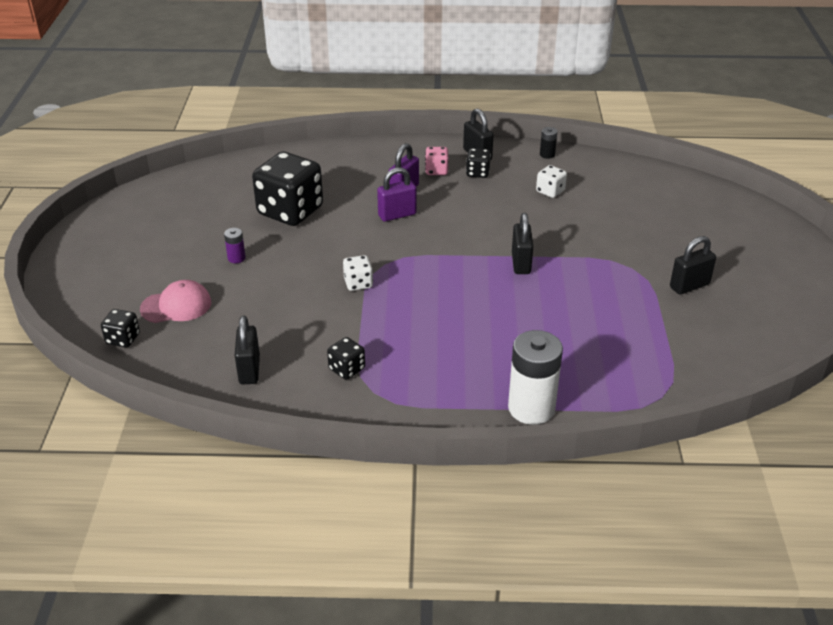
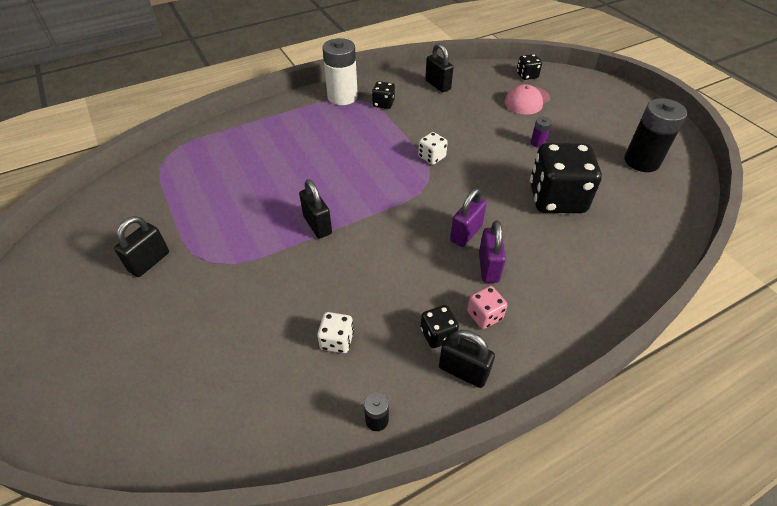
camera: 150 degrees right, 10 degrees up
(171, 210) = (641, 161): none -> black battery
(531, 408) = (254, 121): white battery -> white battery (342, 97)

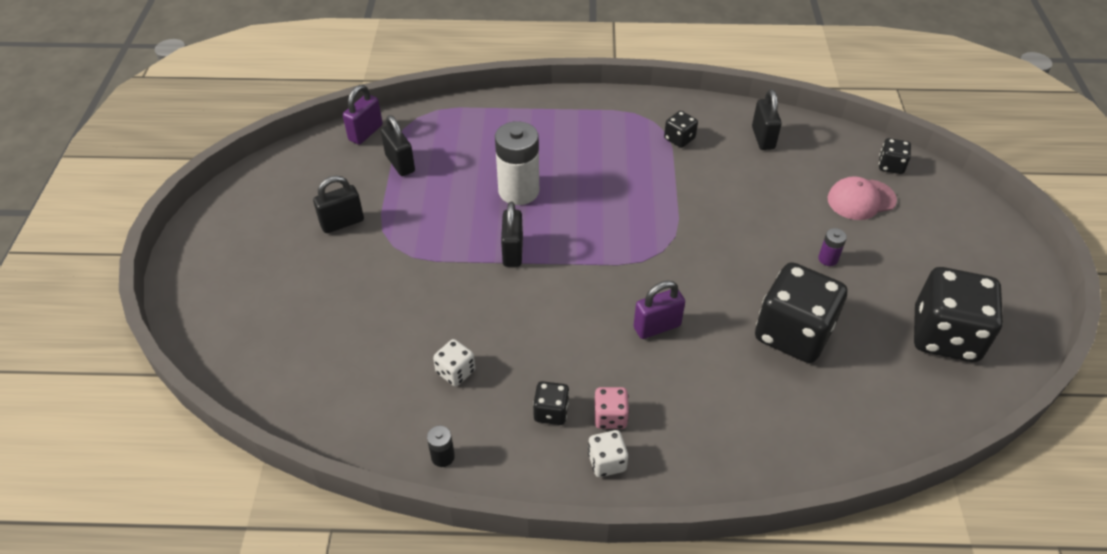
camera: 30 degrees right, 0 degrees up
(342, 97) = (639, 113): white battery -> white battery (518, 191)
(431, 157) = (686, 225): white dice -> white dice (606, 462)
(463, 371) = (549, 456): black padlock -> black padlock (400, 163)
(488, 267) = (653, 372): purple padlock -> purple padlock (365, 133)
(641, 161) = (945, 335): black battery -> black dice

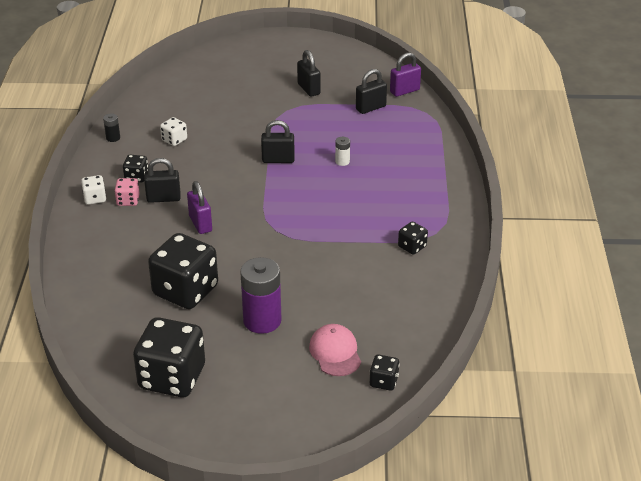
camera: 90 degrees right, 10 degrees down
(365, 133) = (404, 91): purple padlock -> purple padlock turned 60 degrees counterclockwise
(518, 191) = (342, 161): white battery -> white battery, size x0.45
(763, 138) = (418, 298): black padlock -> black padlock (163, 198)
(828, 259) = (262, 320): purple battery -> purple battery, size x2.24

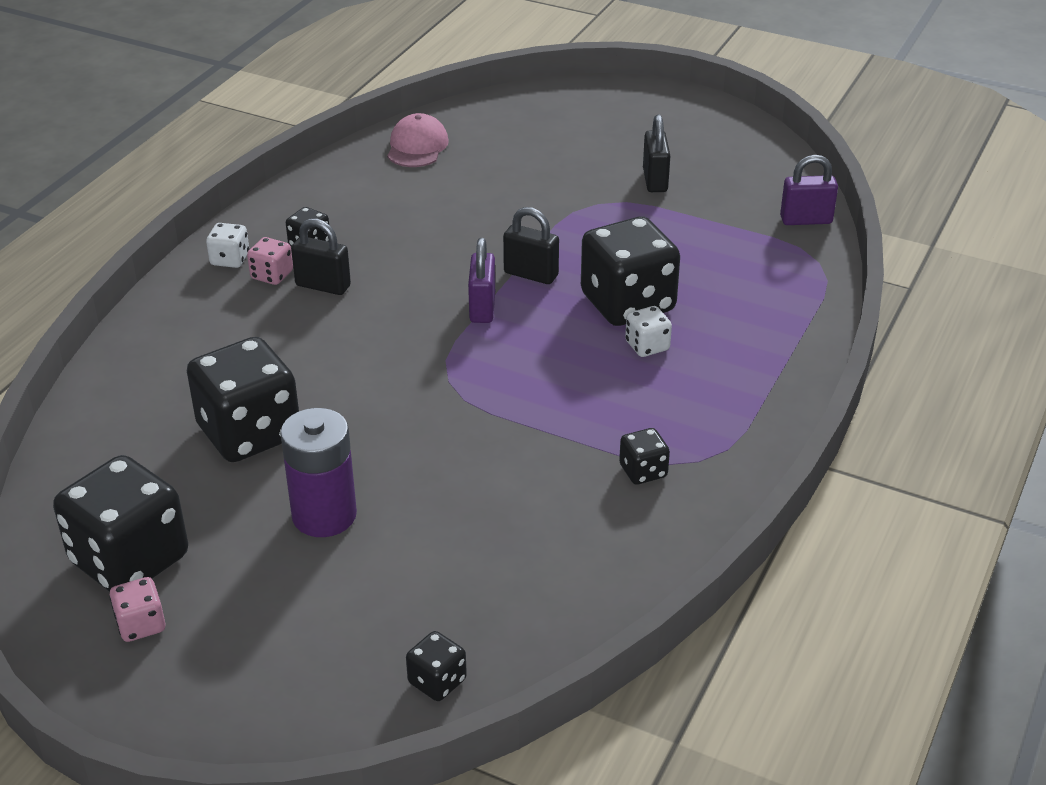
camera: 25 degrees right, 0 degrees up
(113, 138) = (320, 180): black battery -> none
(174, 140) = (402, 205): white dice -> white dice (647, 346)
(200, 224) = (346, 338): purple padlock -> purple padlock (482, 308)
(206, 407) = (141, 624): none -> pink dice
(335, 352) = (396, 605): pink cap -> pink cap (417, 146)
(342, 161) = (627, 303): white battery -> black dice
(370, 108) = (732, 232): black padlock -> none

